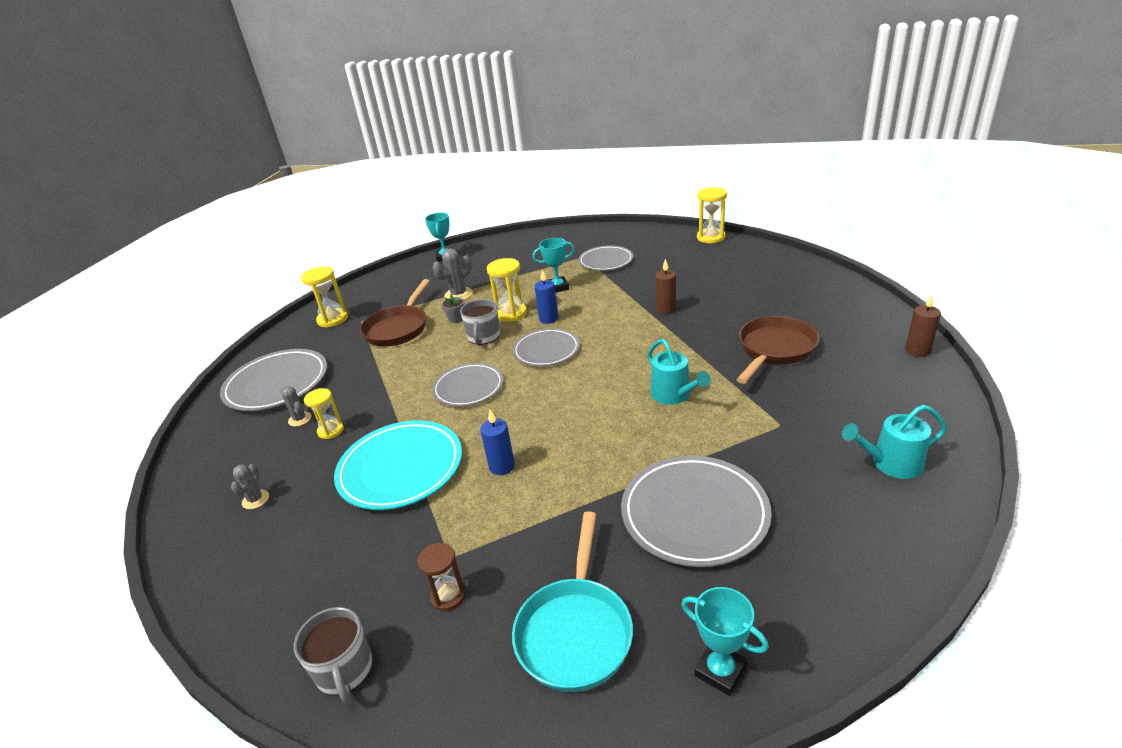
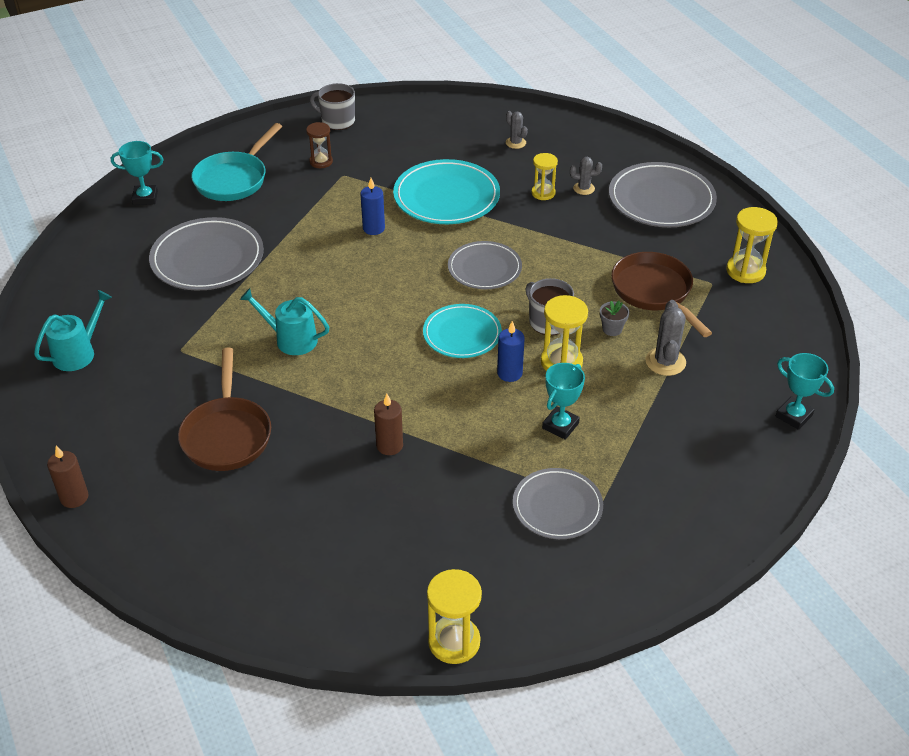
camera: 135 degrees right, 10 degrees up
(546, 350) = (462, 334): grey plate -> turquoise plate
(575, 631) = (234, 179): turquoise pan -> turquoise pan turned 120 degrees counterclockwise

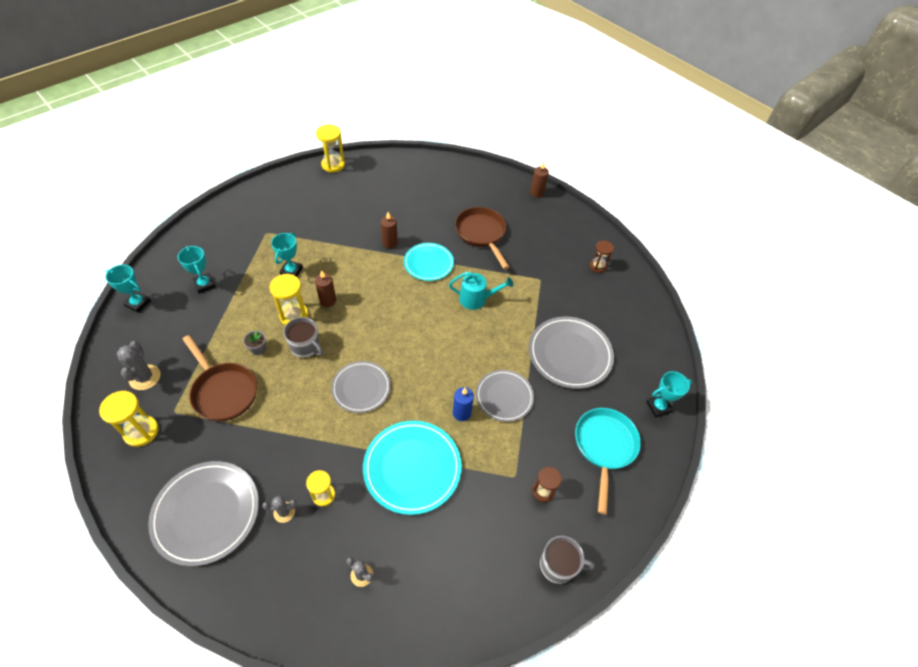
camera: 160 degrees right, 10 degrees up
(78, 353) = (597, 266): turquoise watering can -> brown hourglass
(462, 334) = (365, 324): turquoise plate -> turquoise plate (428, 263)
(509, 373) = (328, 300): blue candle -> brown candle
(557, 506) = (290, 226): grey plate -> grey plate (504, 397)
(665, 362) = (221, 329): grey cactus -> grey cactus (145, 377)
(697, 427) = (204, 285): none -> turquoise trophy

